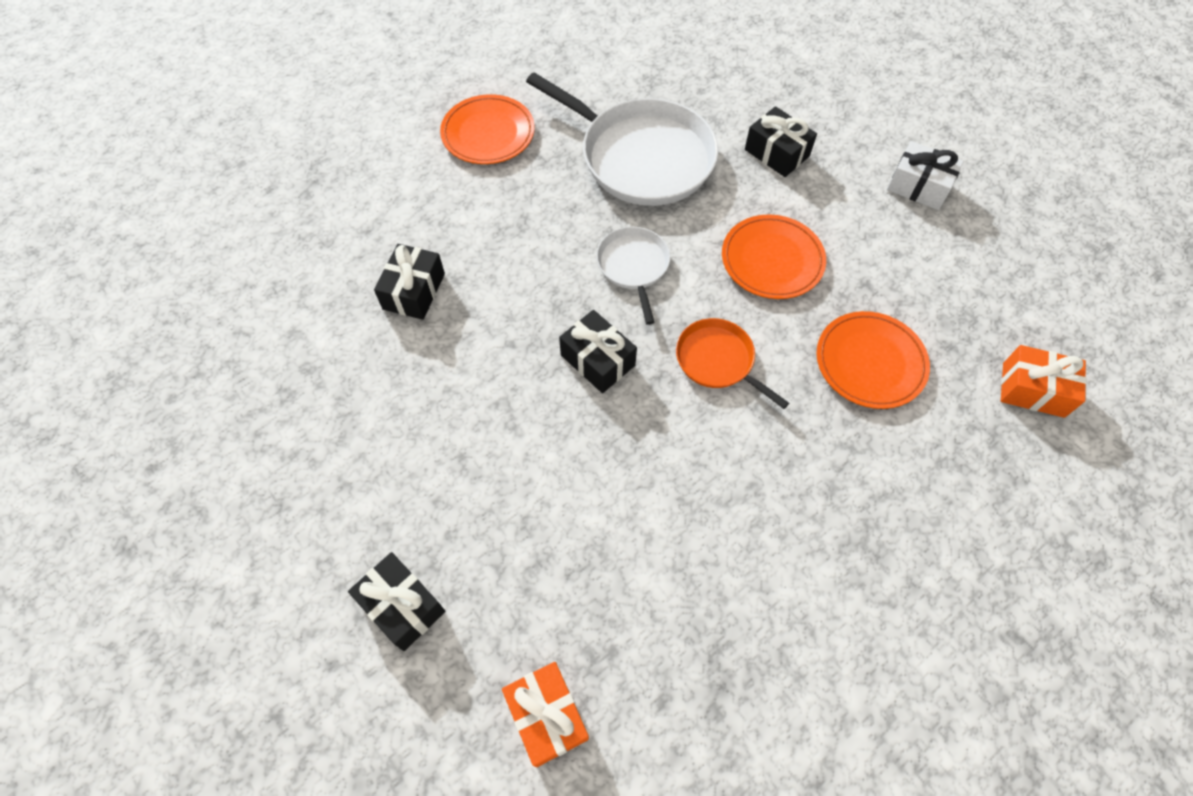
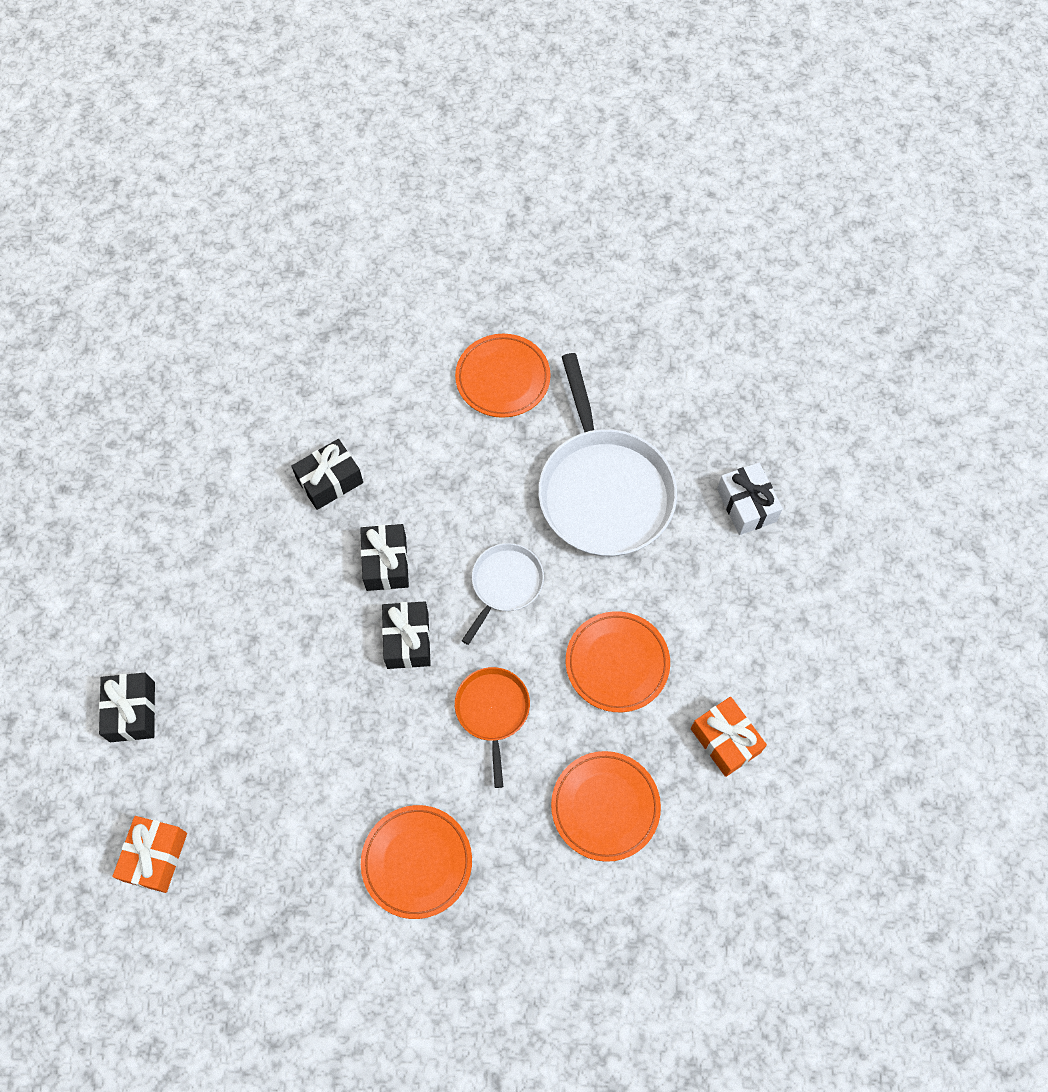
camera: 40 degrees right, 5 degrees up
(776, 153) = (720, 571): black gift -> black gift (386, 563)
(778, 520) = (417, 862): none -> orange plate
(918, 186) = (810, 695): white gift -> white gift (746, 505)
(1033, 390) = (709, 933): orange gift -> orange gift (725, 740)

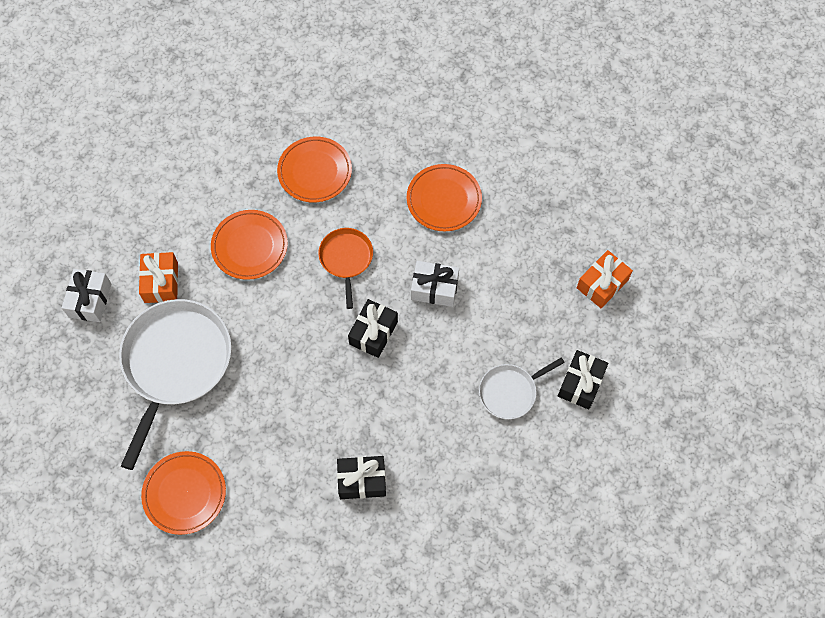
camera: 150 degrees left, 0 degrees up
(365, 733) = (434, 288): none -> white gift
(386, 563) = (357, 394): black gift -> none
(493, 711) = (346, 259): orange pan -> orange pan turned 150 degrees clockwise
(505, 584) = (286, 335): white pan -> white pan (510, 392)
(725, 740) = (218, 169): orange gift -> orange gift (161, 282)

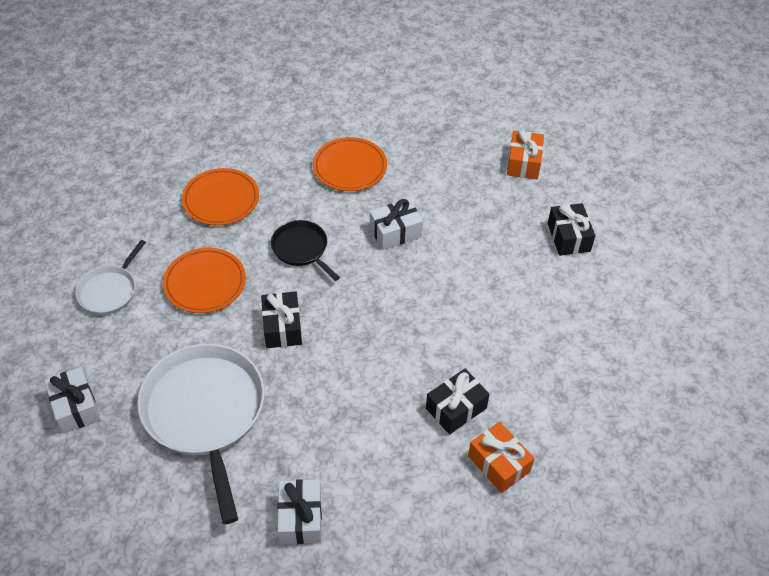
camera: 35 degrees left, 15 degrees down
(161, 282) = (140, 354): orange gift -> orange gift (499, 463)
(184, 493) = (300, 518): orange plate -> white gift
(346, 259) = (302, 249): orange pan -> black pan
(373, 333) = (371, 290): black gift -> black gift (282, 327)
(510, 392) = (520, 272): white pan -> white pan (109, 290)

